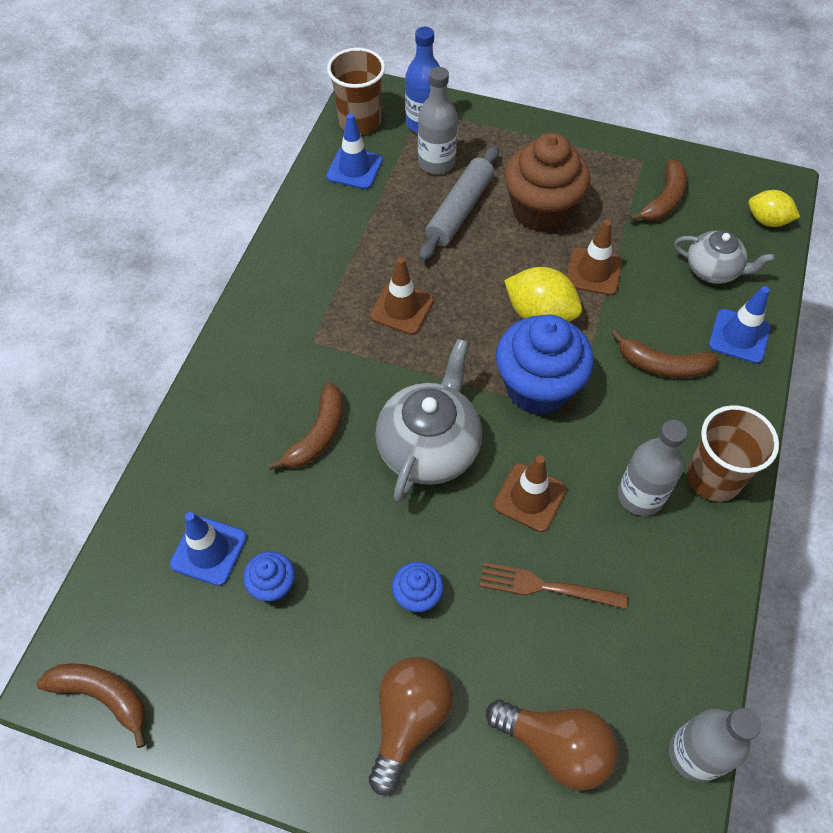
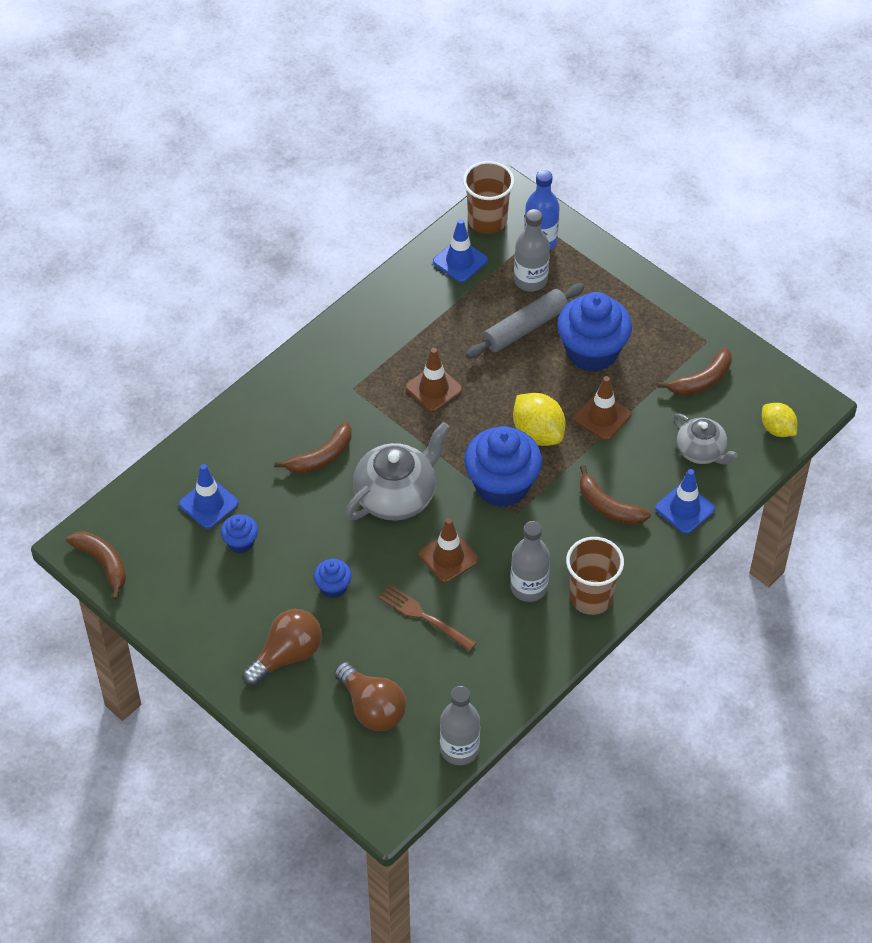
camera: 25 degrees right, 5 degrees down
(541, 211) = (592, 352): brown cupcake -> blue cupcake

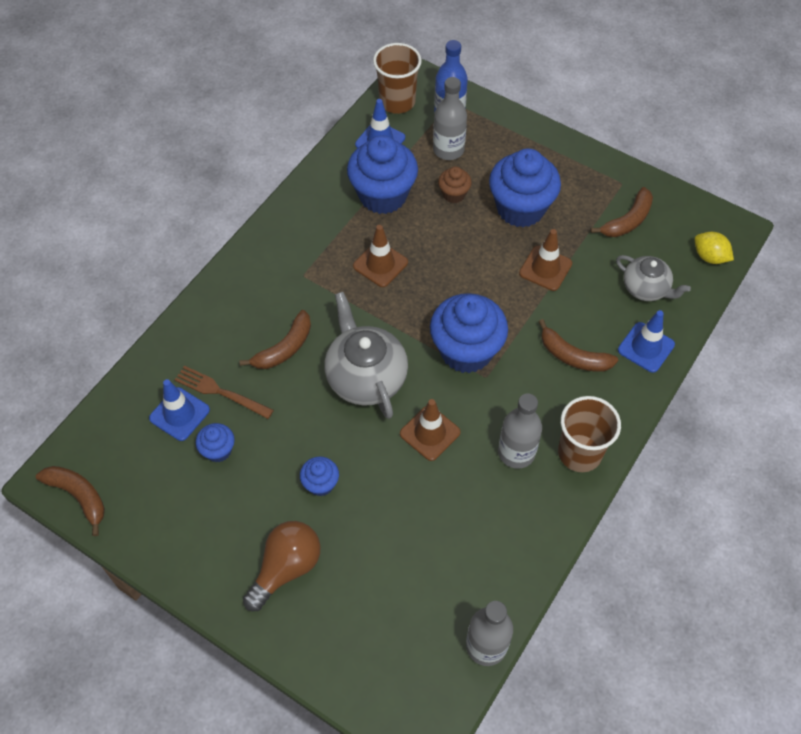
camera: 10 degrees left, 5 degrees up
(372, 708) = (385, 613): brown light bulb -> none
(396, 496) = (366, 377): grey teapot -> grey teapot turned 60 degrees counterclockwise
(423, 616) = (418, 501): brown fork -> brown fork (219, 392)
(451, 319) = (383, 195): none -> blue cupcake
(525, 328) = (454, 194): grey rolling pin -> brown cupcake
(538, 433) = (489, 293): yellow lemon -> none

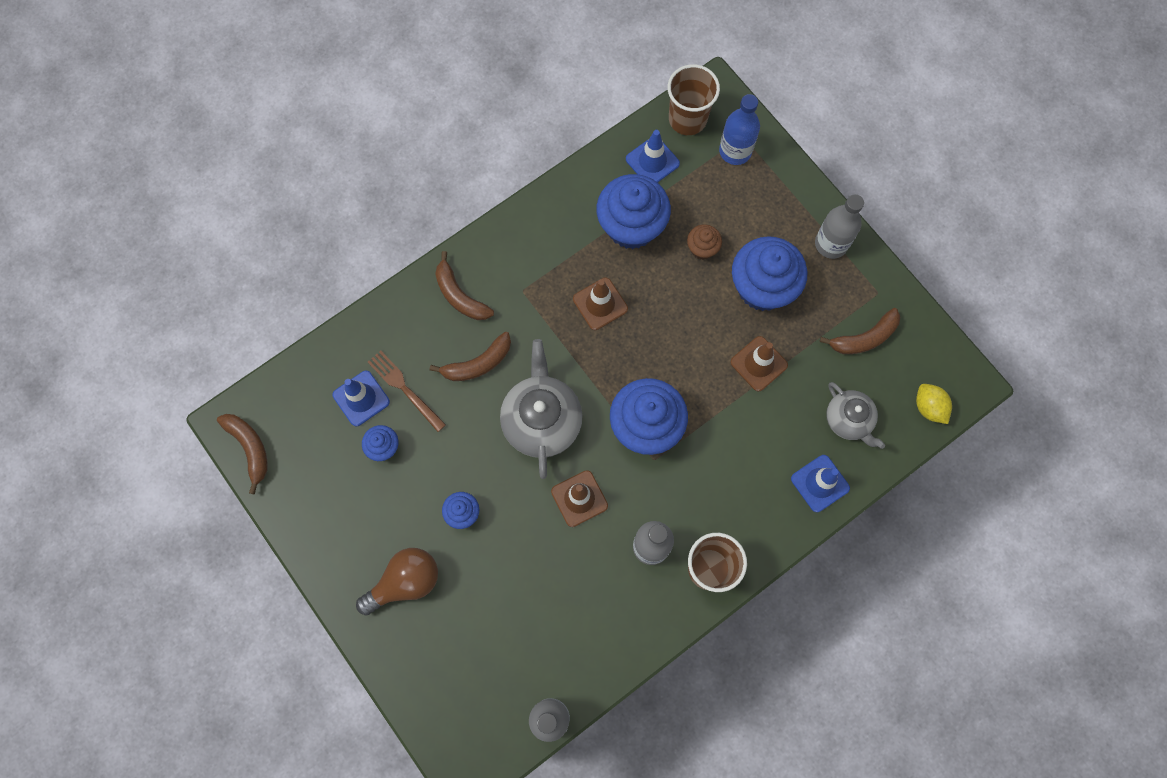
camera: 20 degrees right, 15 degrees up
(448, 150) = (717, 194): grey bottle -> grey bottle (831, 244)
(573, 356) = (745, 468): brown banana -> brown banana (459, 295)

